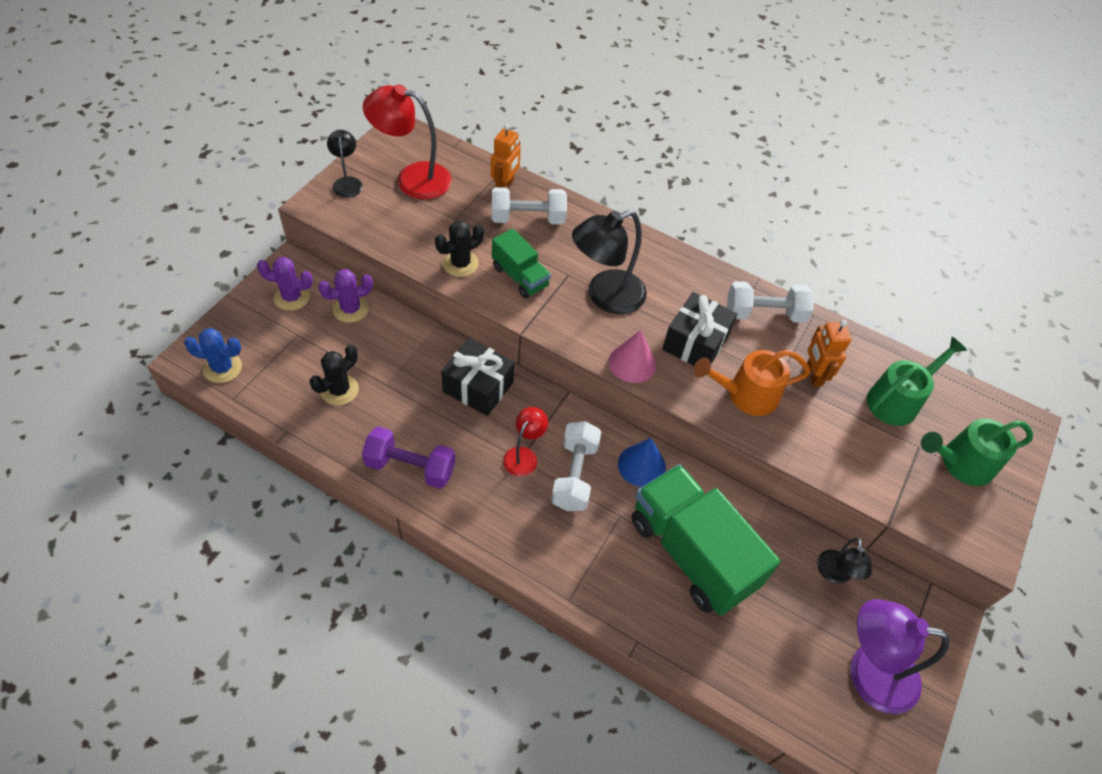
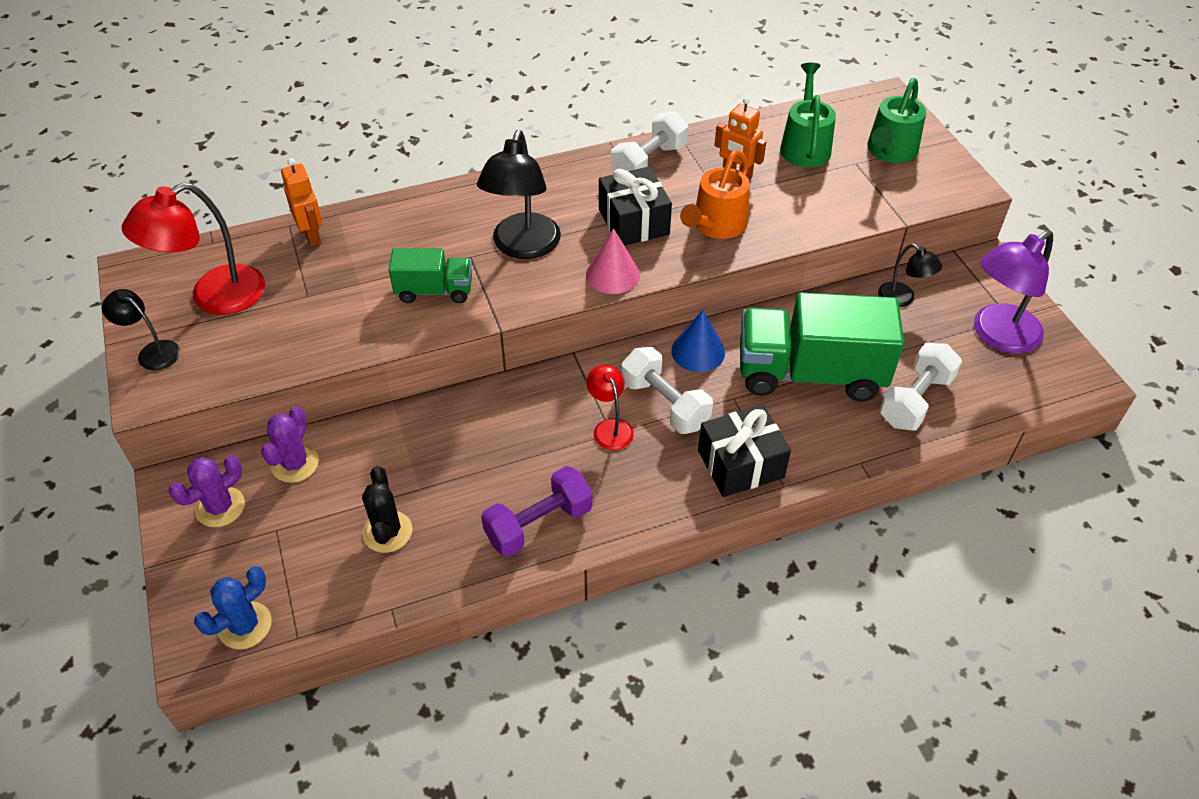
camera: 45 degrees left, 5 degrees down
(460, 263) = (368, 324): black cactus -> none
(478, 387) = (500, 416): black gift -> black gift (740, 464)
(528, 218) = (372, 243): white dumbbell -> white dumbbell (915, 400)

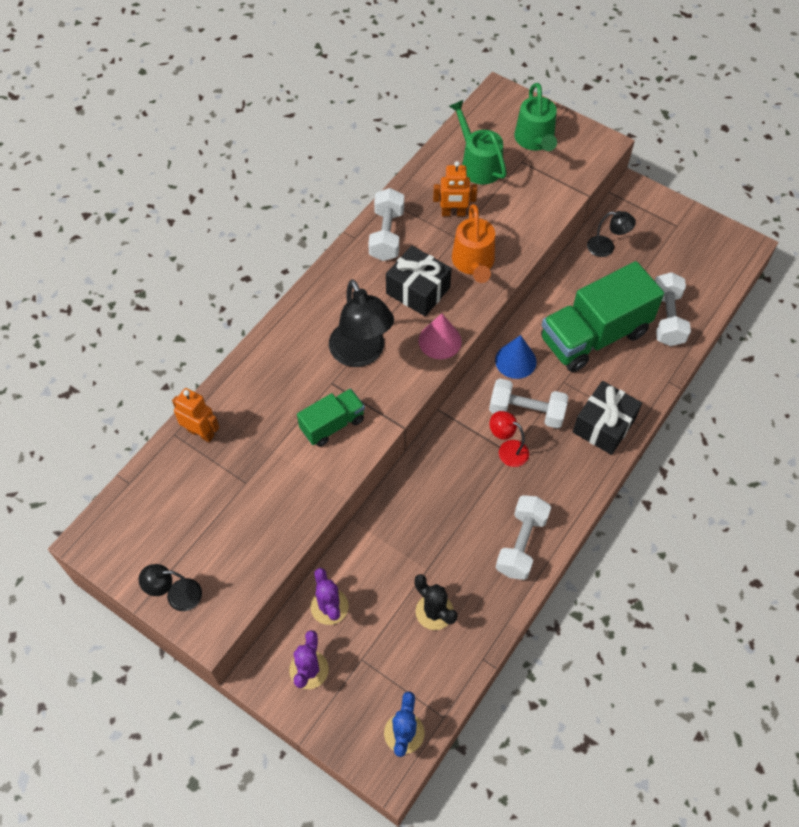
camera: 35 degrees left, 10 degrees up
(214, 297) = (178, 525): red lamp -> none
(539, 524) = (521, 544): purple dumbbell -> white dumbbell
(997, 336) = (679, 244): purple lamp -> none

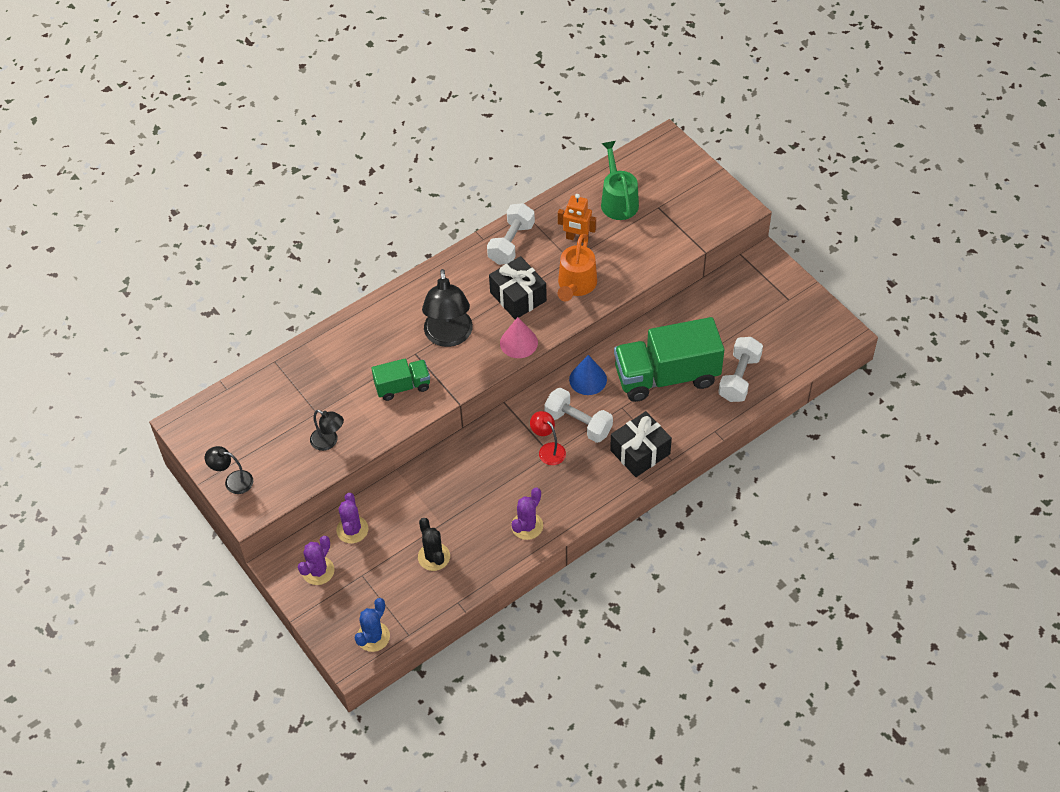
camera: 20 degrees right, 5 degrees down
(201, 432) = (296, 365): orange robot -> none
(521, 544) = (527, 526): white dumbbell -> purple cactus
(535, 140) = (679, 191): green watering can -> none
(606, 247) = (714, 303): black lamp -> black lamp (329, 442)

